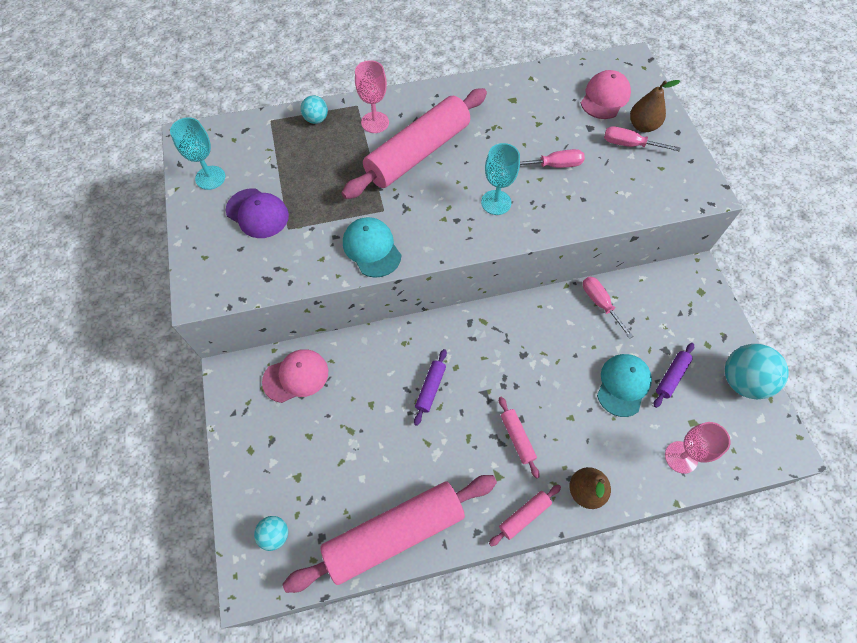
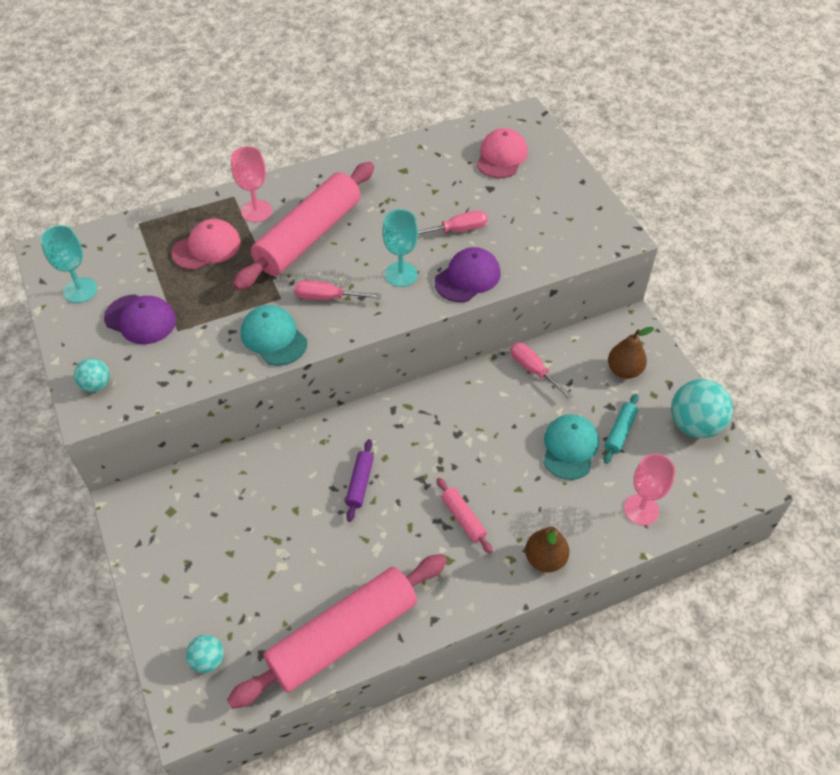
camera: 10 degrees left, 10 degrees down
(296, 376) = (205, 494): pink cap -> pink cap (207, 247)
(316, 119) = (190, 216): turquoise ball -> turquoise ball (96, 385)
(524, 516) = (482, 594): pink rolling pin -> none
(557, 214) = (467, 277): none -> purple cap
(629, 144) = (533, 200): pink screwdriver -> pink screwdriver (327, 297)
(642, 126) = (545, 180): brown pear -> brown pear (624, 370)
(671, 377) = (620, 432): purple rolling pin -> turquoise rolling pin

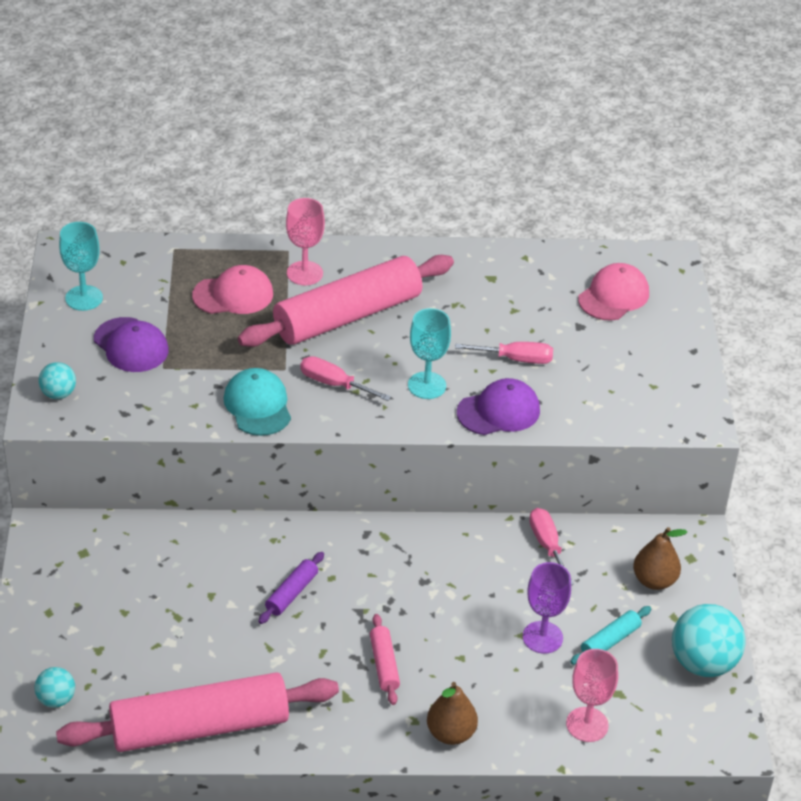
camera: 20 degrees right, 10 degrees down
(570, 448) = (542, 637): turquoise cap -> purple goblet

